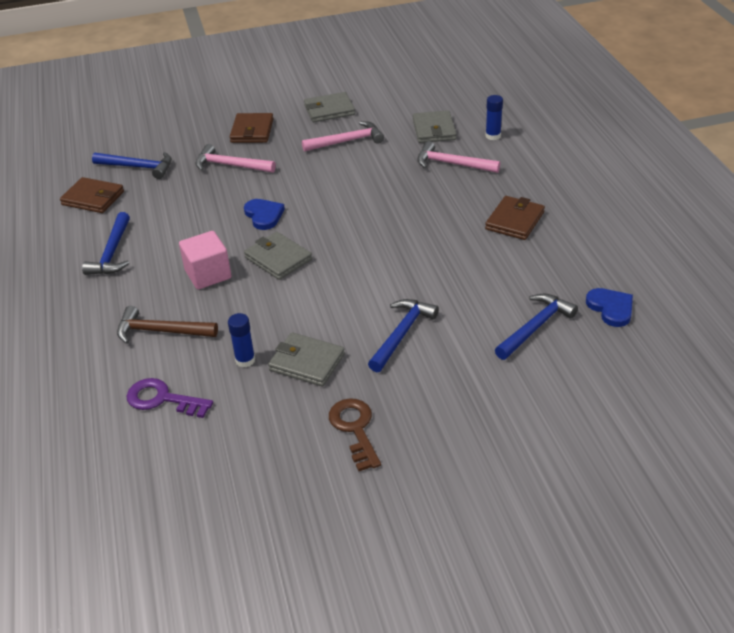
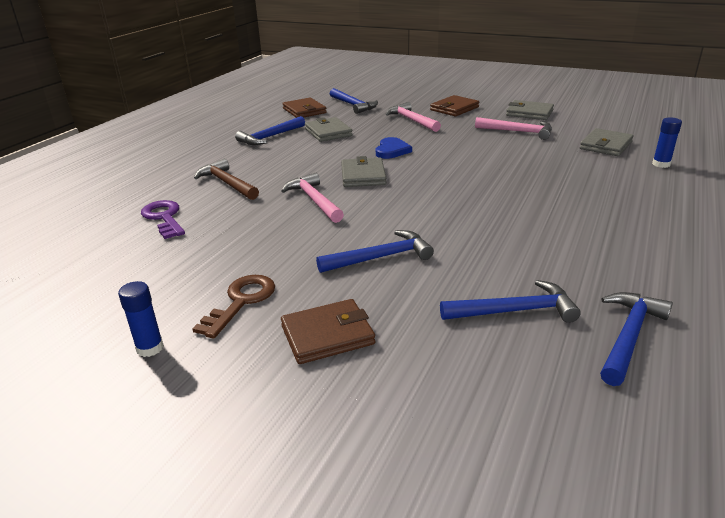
camera: 40 degrees right, 10 degrees down
(208, 274) = (304, 167): pink cube -> none
(245, 360) = (246, 220): blue glue stick -> blue glue stick (150, 348)
(307, 362) = (282, 241): grey wallet -> grey wallet (328, 132)
(452, 164) = (593, 169): pink hammer -> pink hammer (314, 200)
(515, 221) = (605, 225): brown wallet -> brown wallet (327, 335)
(611, 308) = (629, 336): blue heart -> blue hammer

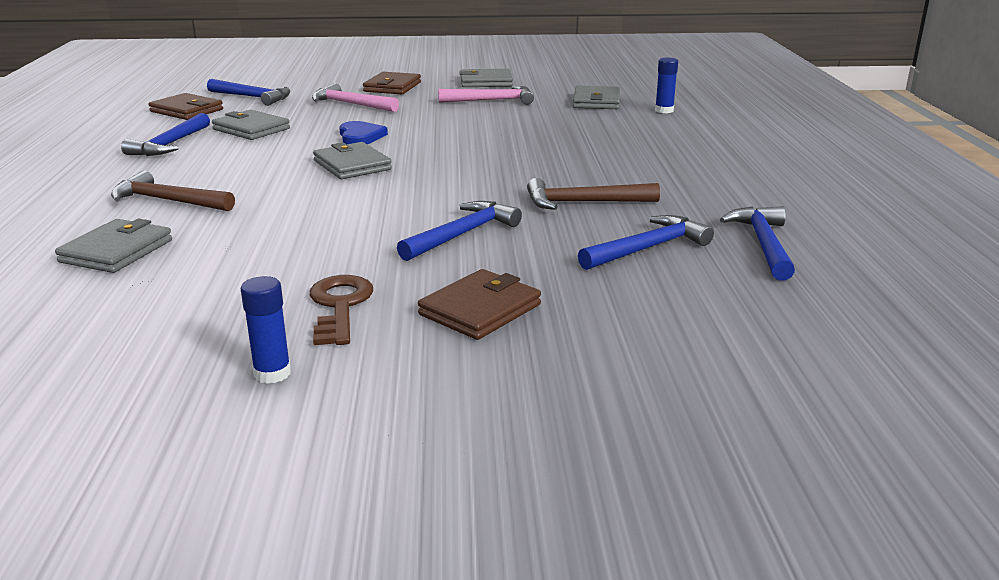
camera: 30 degrees left, 5 degrees down
(164, 218) = (117, 251): purple key -> grey wallet
(314, 200) = (316, 198): pink hammer -> none
(502, 248) = (583, 202): none -> brown hammer

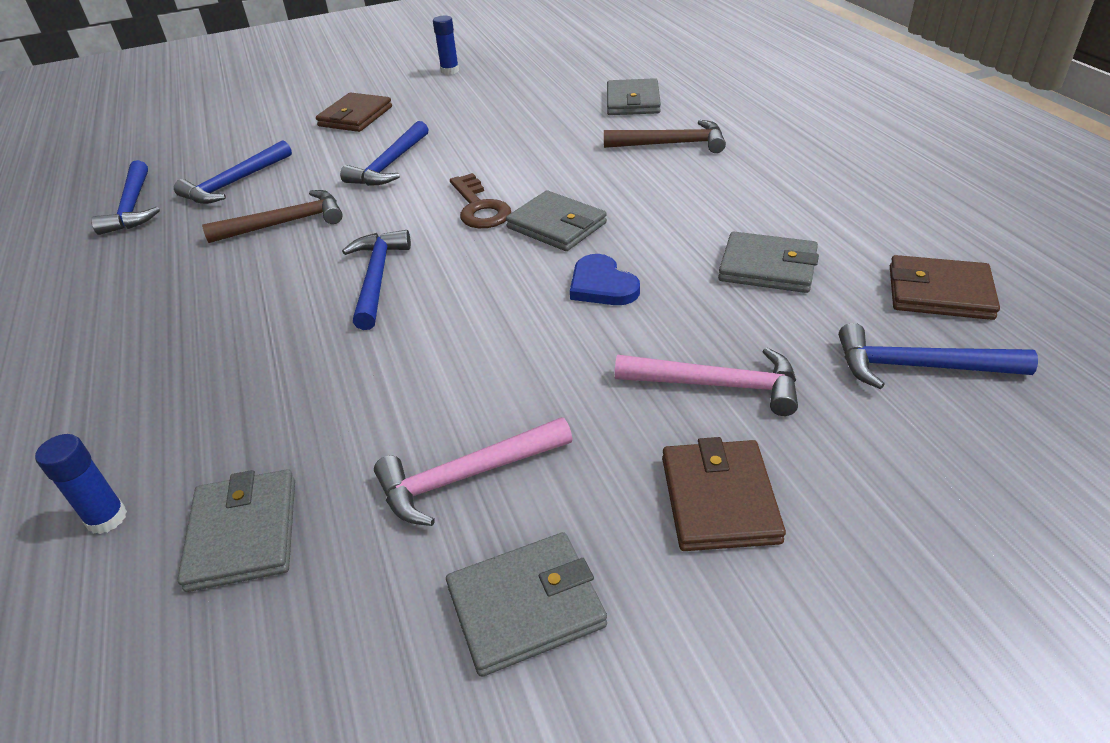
camera: 165 degrees right, 15 degrees up
(170, 144) = (811, 213): blue hammer -> blue hammer (377, 278)
(340, 306) = (443, 102): brown key -> brown key (479, 207)

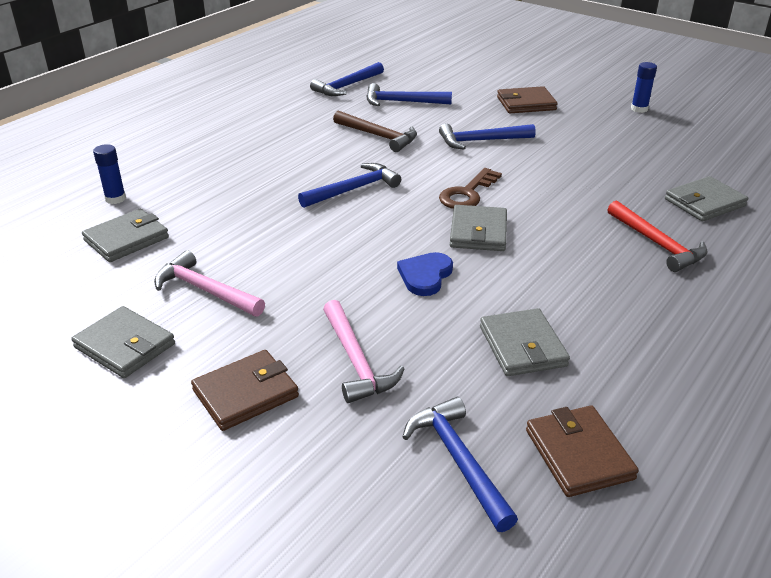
camera: 55 degrees right, 5 degrees down
(671, 144) = (657, 244): brown hammer -> red hammer

